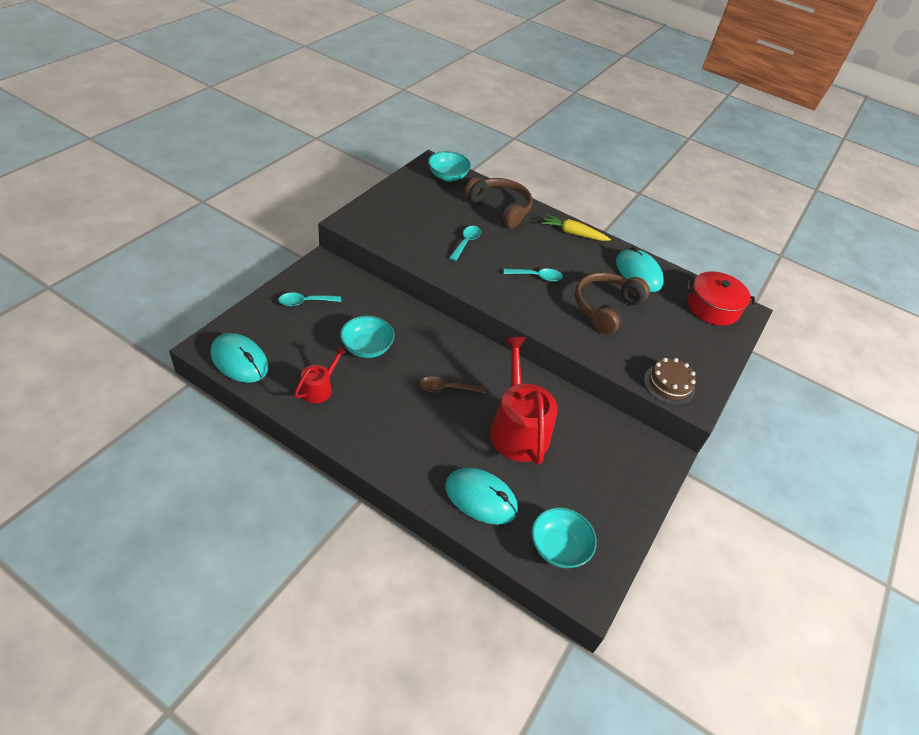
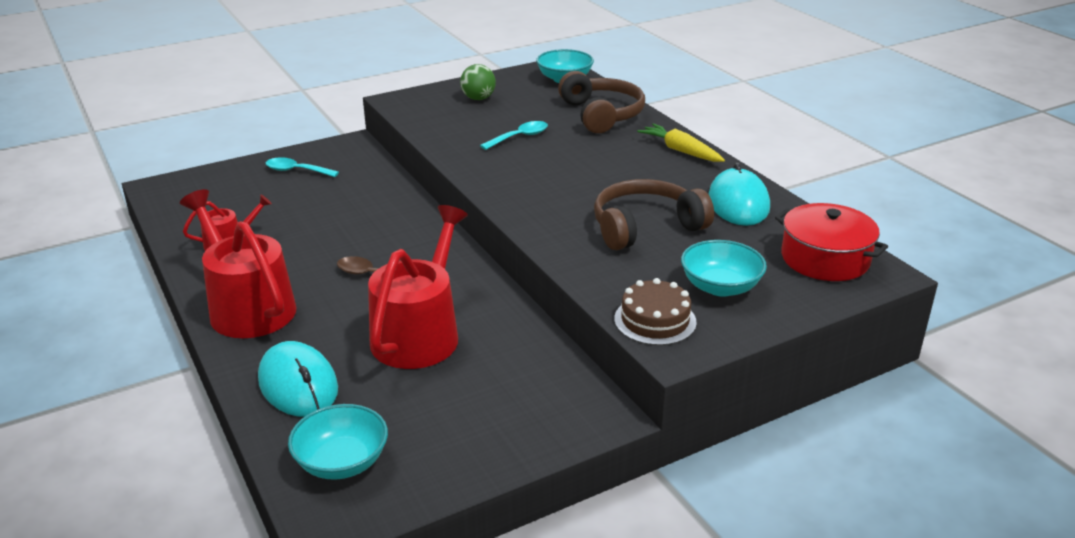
camera: 35 degrees right, 15 degrees down
(239, 360) = (176, 203): turquoise mouse -> none
(367, 347) = (320, 220): turquoise bowl -> turquoise bowl (720, 287)
(388, 444) = (247, 307): none -> red watering can
(405, 208) = (478, 98): none -> green ball
(536, 277) = (579, 181): turquoise spoon -> none

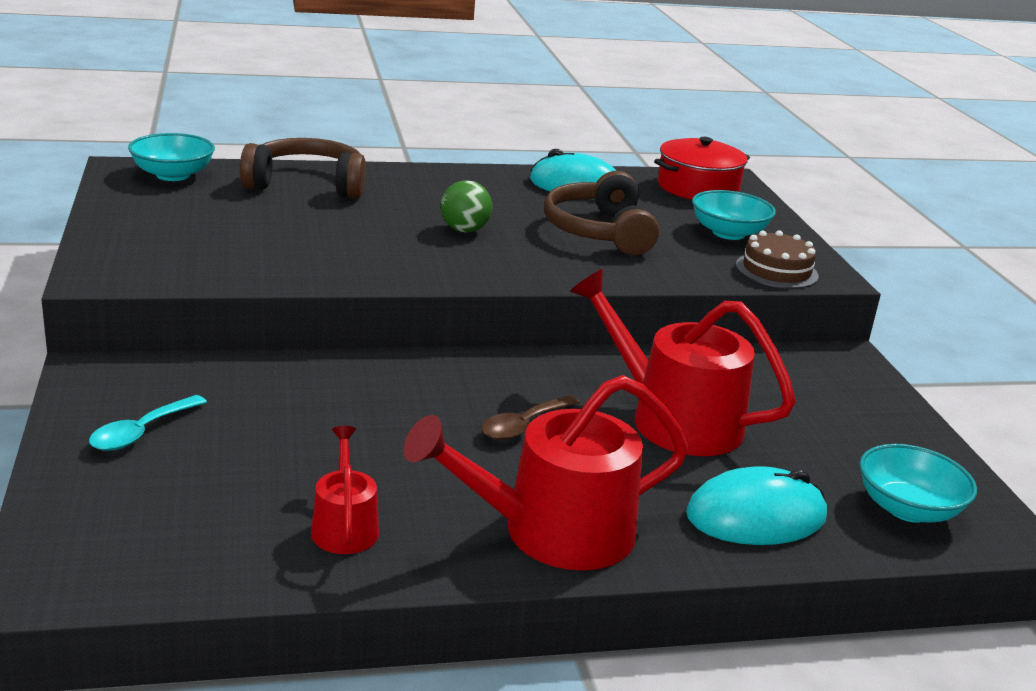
camera: 75 degrees left, 5 degrees down
(478, 98) = (167, 229): green ball -> green ball (464, 230)
(519, 137) = (323, 234): turquoise spoon -> none
(680, 151) = (442, 177): yellow carrot -> none

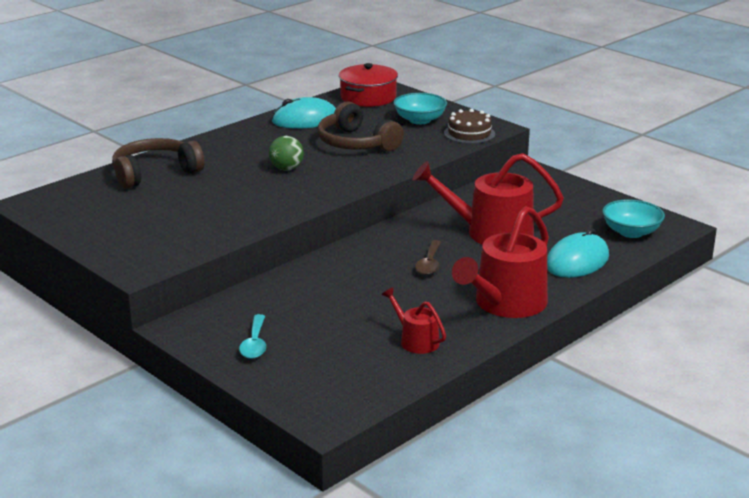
camera: 30 degrees left, 0 degrees up
(173, 175) = (65, 197): turquoise bowl -> none

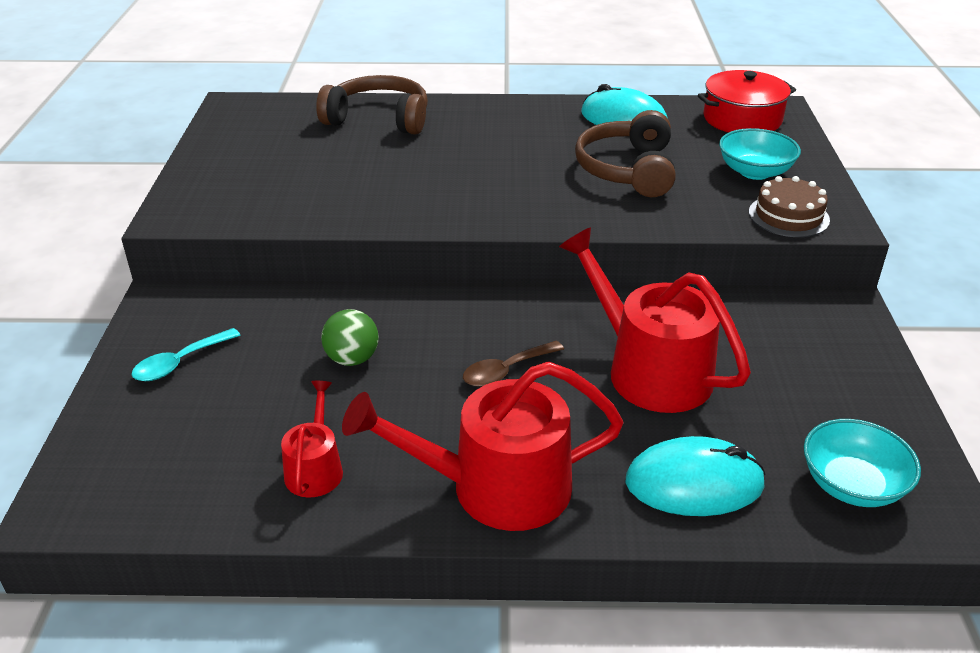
camera: 45 degrees right, 10 degrees up
(286, 169) = (501, 168): green ball -> green ball (352, 359)

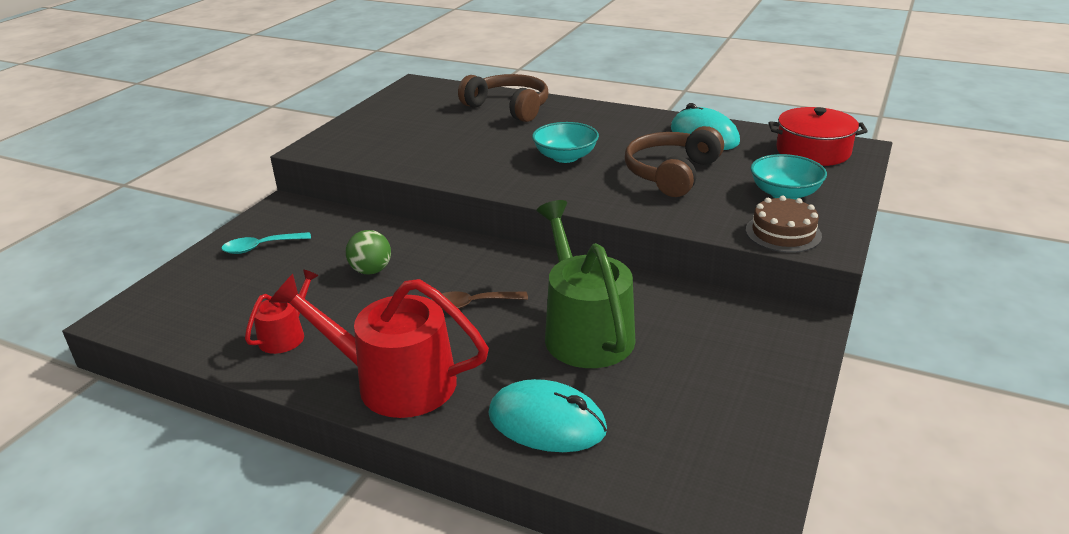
camera: 25 degrees right, 5 degrees down
(649, 370) = (584, 331): red watering can -> green watering can
(852, 485) = (682, 463): turquoise bowl -> turquoise bowl (565, 157)

